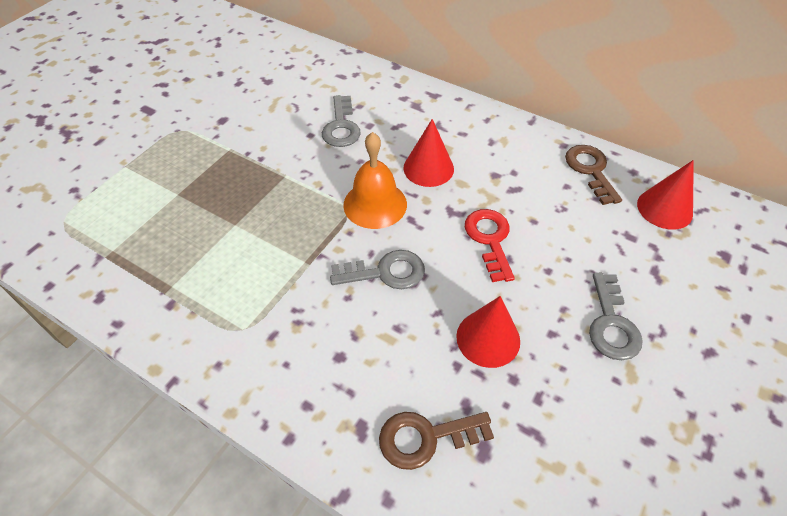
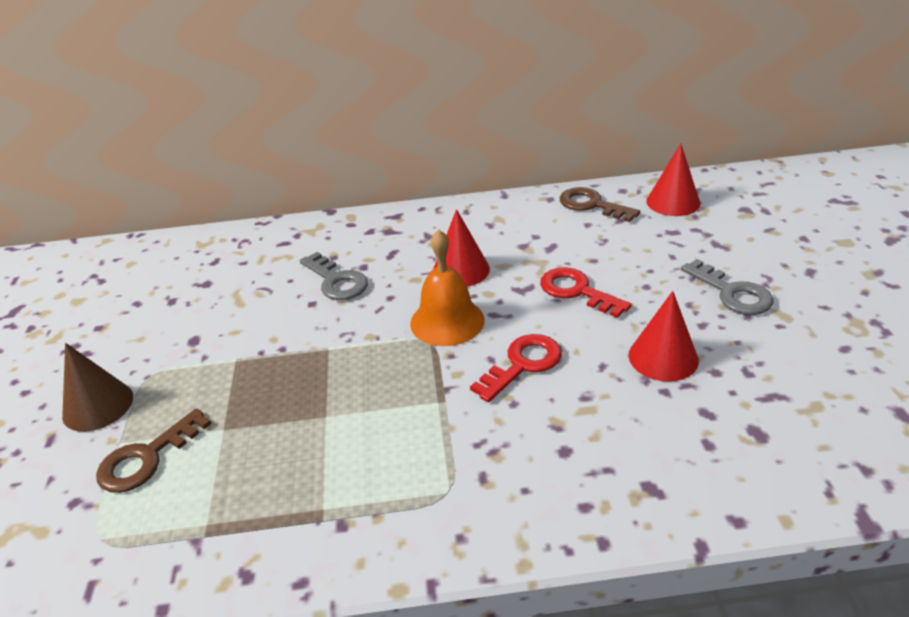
camera: 35 degrees left, 15 degrees down
(137, 134) = (98, 406): none -> brown cone
(385, 272) = (522, 364): grey key -> red key
(426, 437) = (708, 455): brown key -> brown key (147, 458)

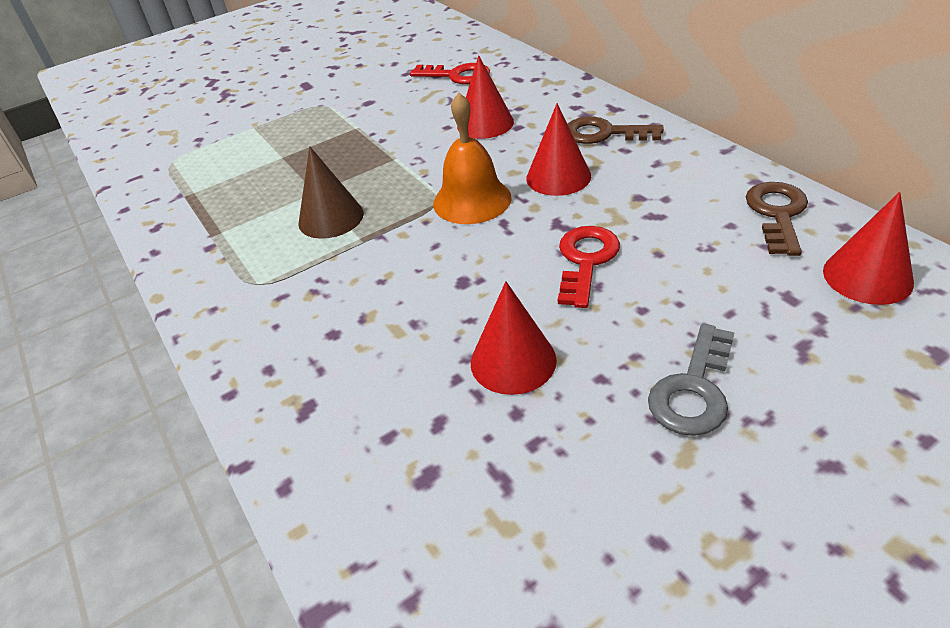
camera: 65 degrees right, 5 degrees up
(98, 406) = (282, 103): brown cone -> brown cone (331, 218)
(147, 458) = (243, 143): brown key -> brown key (604, 133)
(336, 281) = (485, 124): grey key -> red cone
(522, 364) = (438, 266): red key -> red key (456, 75)

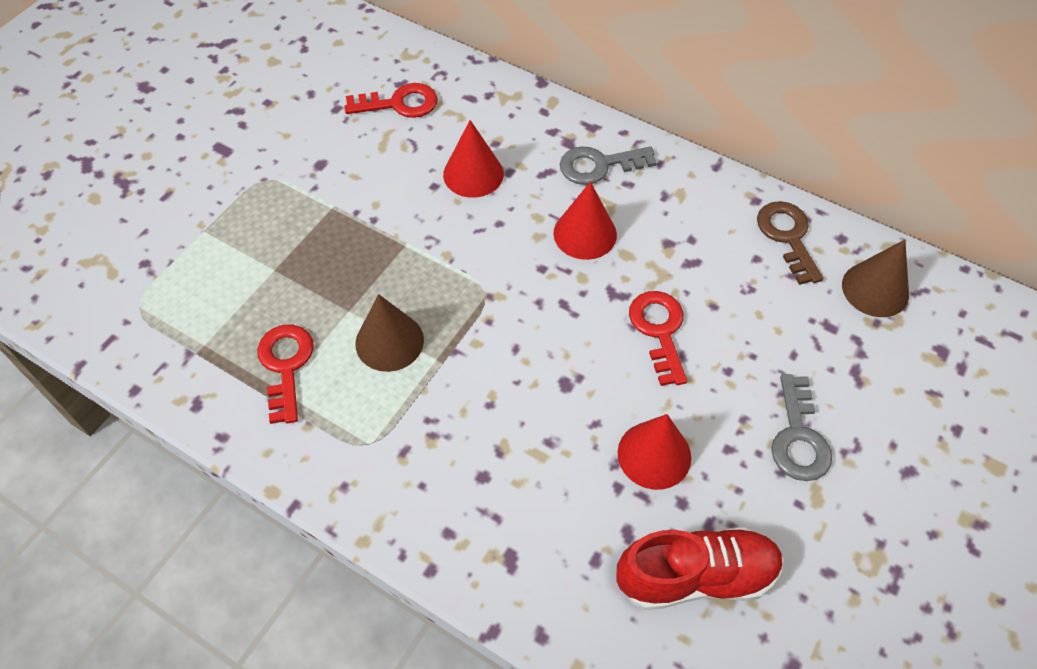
camera: 30 degrees left, 15 degrees up
(239, 217) = (286, 366): none -> red key
(472, 200) = (519, 283): orange bell -> none
(486, 488) = (696, 576): none -> red shoe
(604, 133) = (599, 165): brown key -> grey key
(867, 276) = (875, 289): red cone -> brown cone

